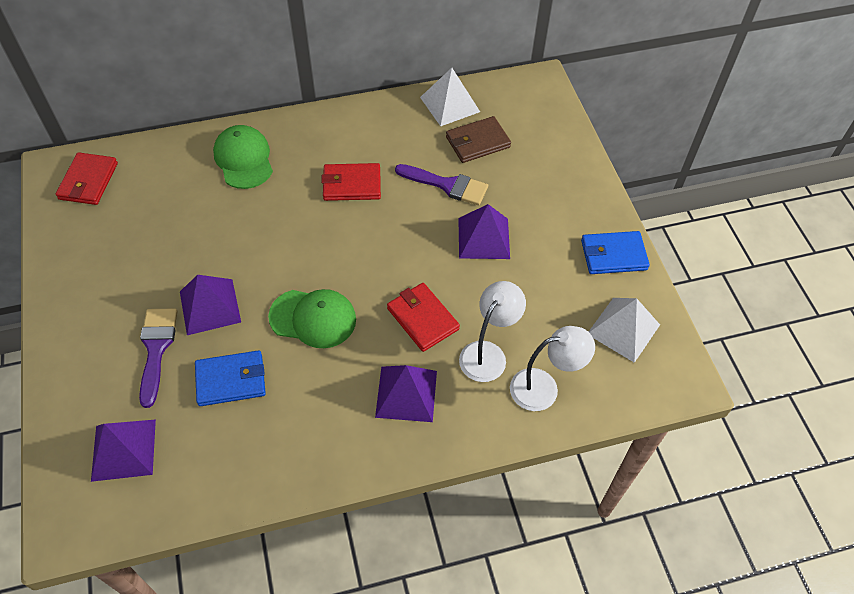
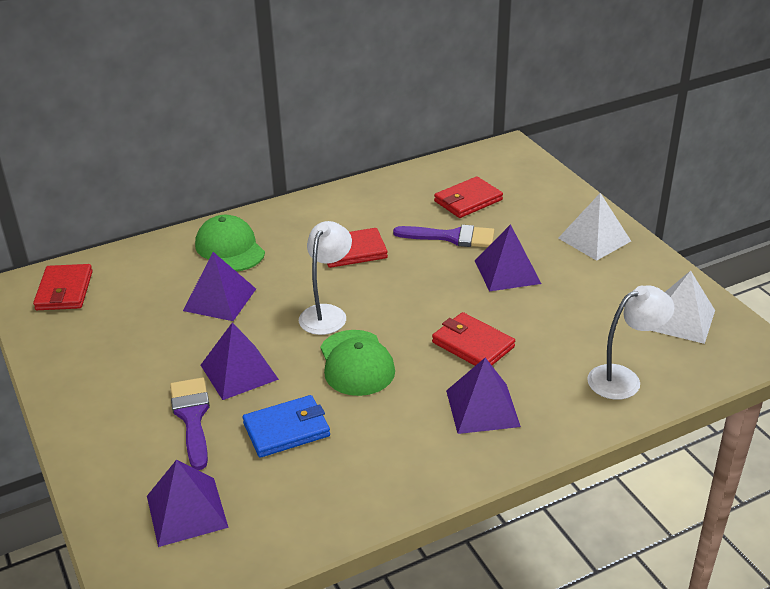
camera: 10 degrees left, 20 degrees down
(217, 219) = (220, 299): none -> purple pyramid
(313, 318) = (356, 363): green cap -> green cap turned 75 degrees clockwise
(450, 104) = (427, 176): white pyramid -> white pyramid (594, 239)
(477, 142) = (468, 201): brown wallet -> red wallet
(488, 353) = (553, 361): white lamp -> white lamp (327, 313)
(613, 255) = (643, 265): blue wallet -> none

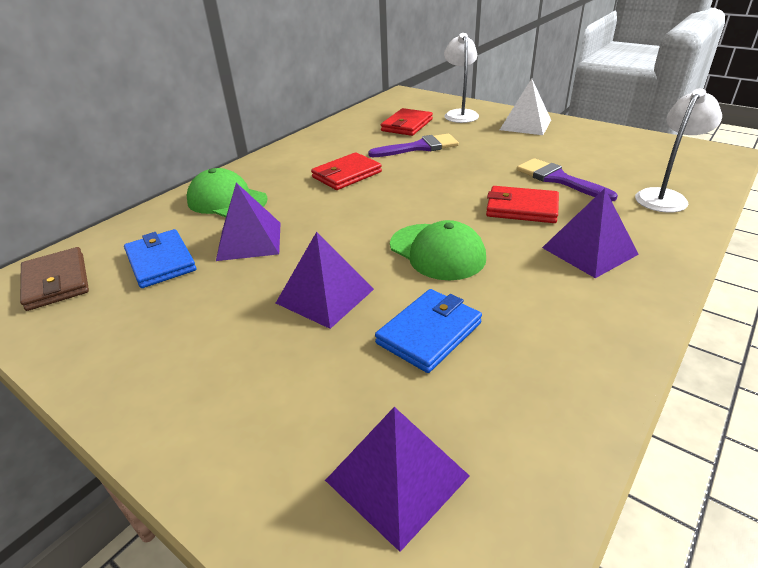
camera: 25 degrees left, 0 degrees up
(64, 291) = (56, 282): red wallet -> brown wallet
(143, 297) = (160, 261): none -> blue wallet
(192, 417) = (309, 358): purple brush -> purple brush (558, 179)
(327, 313) = (368, 222): white lamp -> white lamp (460, 114)
(507, 272) = (488, 156): purple pyramid -> none
(681, 319) = (647, 151): white pyramid -> none

